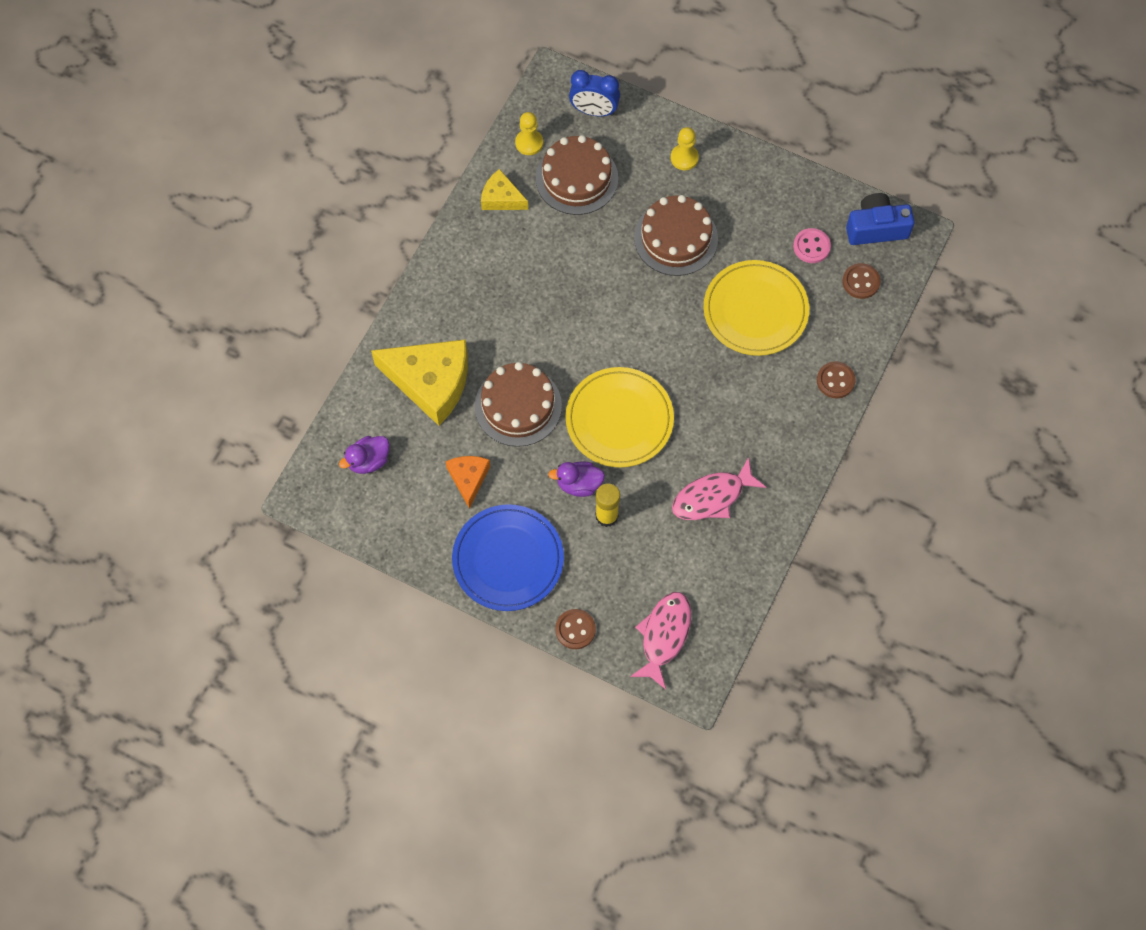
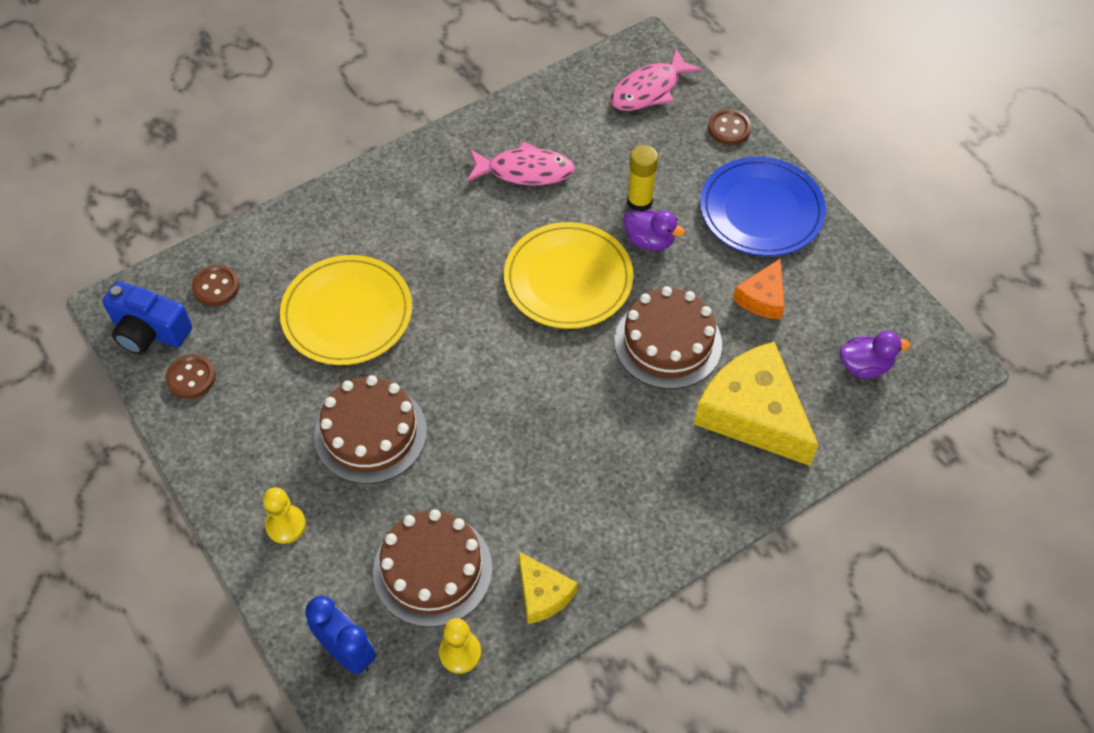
camera: 150 degrees left, 10 degrees down
(811, 246) = (233, 347): pink button -> none
(835, 381) = (325, 210): brown button -> brown button (191, 378)

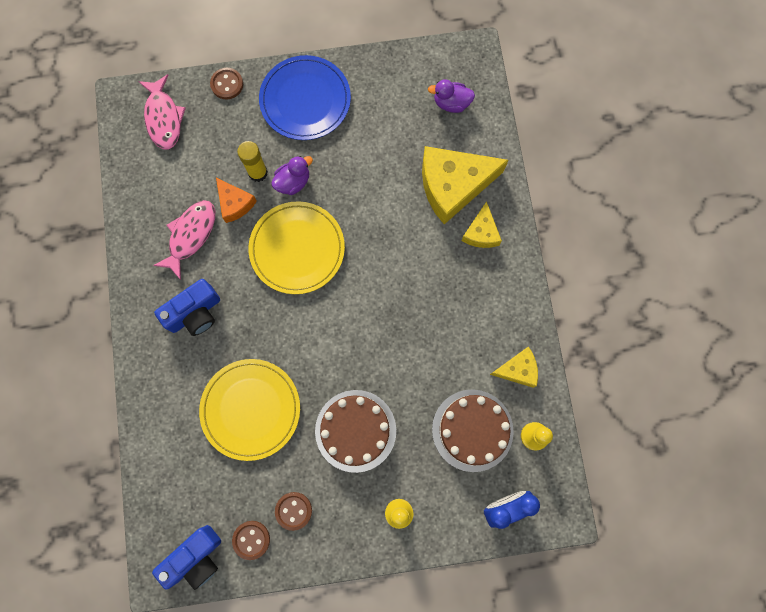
camera: 65 degrees left, 20 degrees up
(216, 287) = (180, 495): brown button -> brown button (293, 510)
(435, 213) = (195, 313): none -> blue camera
(668, 342) = (378, 210): brown cake -> none
(708, 473) = (481, 232): none -> yellow cheese
(762, 298) = (373, 136): orange cheese -> orange cheese (235, 203)
(865, 366) = (451, 103): purple duck -> purple duck turned 105 degrees counterclockwise

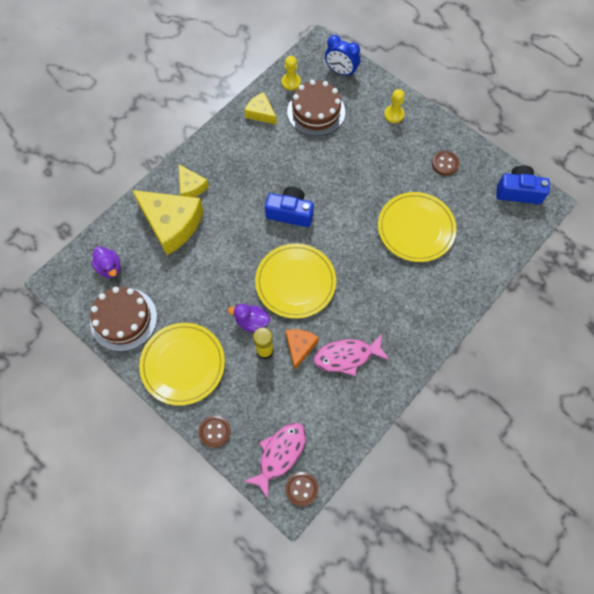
camera: 130 degrees left, 10 degrees down
(195, 313) = (393, 308): blue camera -> blue camera (290, 213)
(251, 539) = (480, 172): brown button -> brown button (301, 489)
(305, 100) = (183, 364): blue plate -> yellow plate
(355, 430) = (372, 166): brown cake -> brown cake (123, 319)
(481, 232) = (191, 187): yellow cheese -> yellow cheese turned 90 degrees clockwise

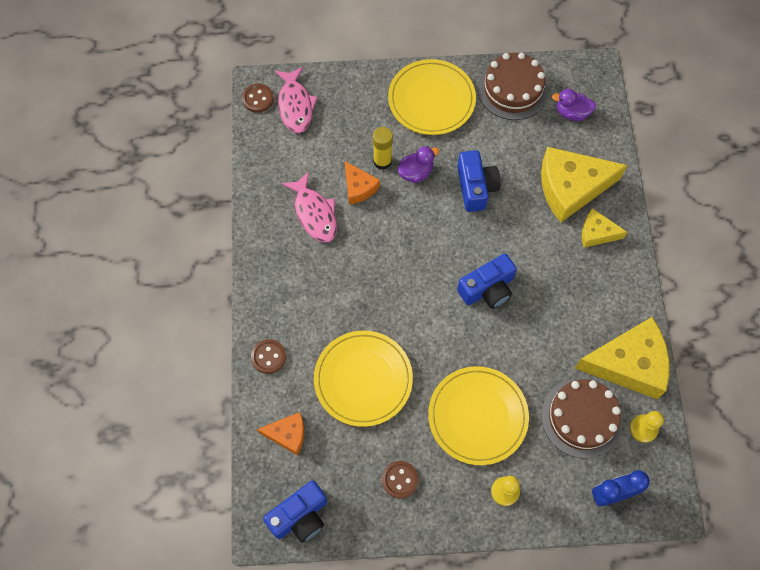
camera: 135 degrees right, 0 degrees up
(215, 431) = (357, 80): brown button -> brown button (268, 357)
(226, 277) = (475, 187): none -> blue camera
(261, 113) = (628, 364): yellow cheese -> yellow cheese, size x1.93
(295, 282) = (416, 233): yellow plate -> yellow plate (477, 416)
(347, 356) = (314, 213): pink fish -> pink fish turned 120 degrees clockwise
(489, 237) = (288, 434): none -> orange cheese

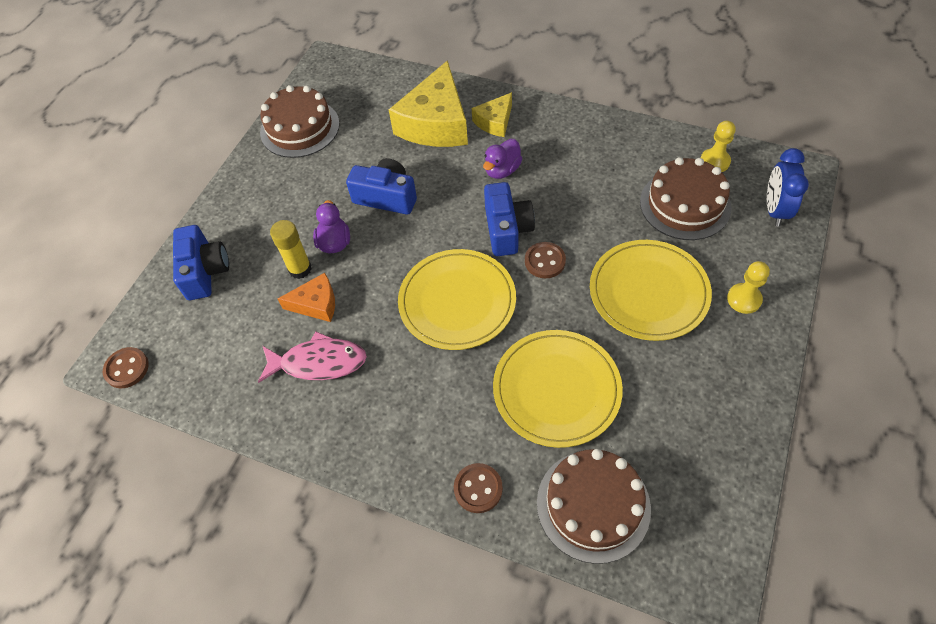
camera: 60 degrees left, 10 degrees down
(288, 434) = (593, 505): orange cheese -> brown cake
(295, 105) = (167, 330): pink fish -> none
(300, 516) = (709, 532): blue camera -> blue camera (205, 271)
(400, 479) = (697, 397): brown button -> brown button (545, 261)
(431, 99) = (260, 197): yellow plate -> yellow plate (457, 301)
(572, 113) = (358, 94): purple duck -> purple duck (502, 170)
(628, 364) = (643, 148): yellow cheese -> none

